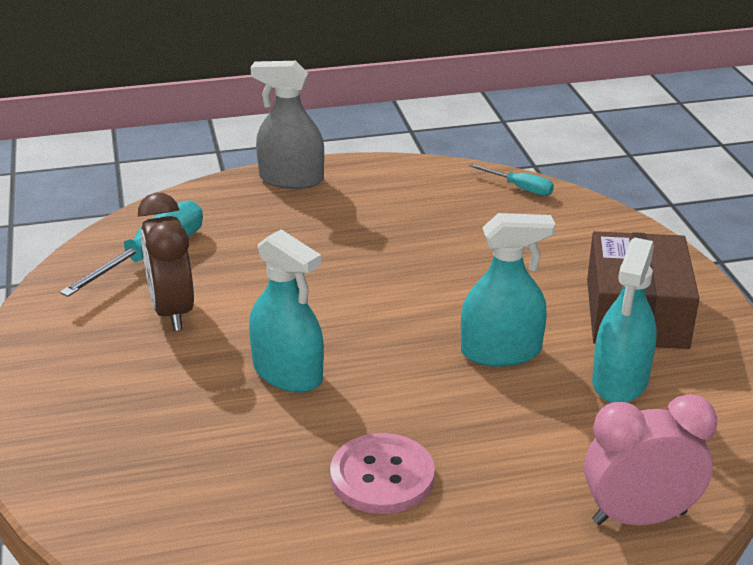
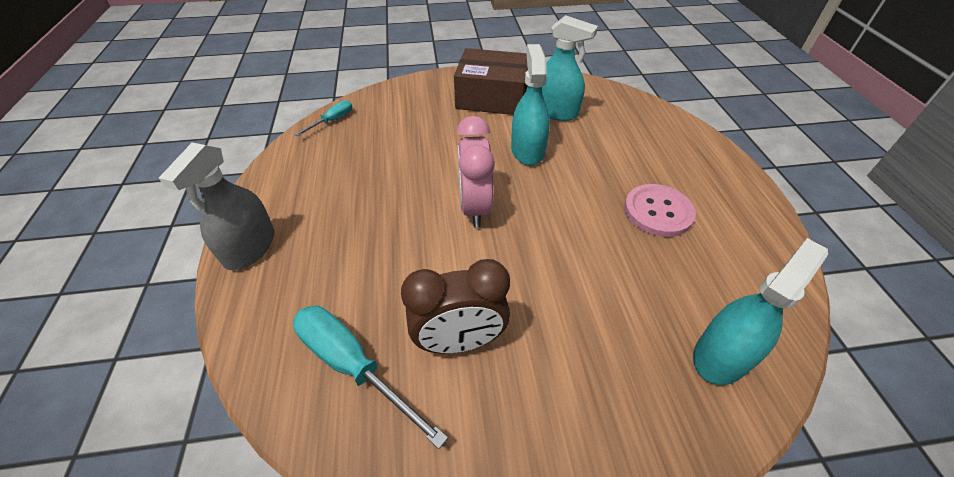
camera: 85 degrees left, 15 degrees up
(288, 373) = (553, 256): turquoise spray bottle -> turquoise spray bottle (721, 355)
(639, 517) = (665, 122): pink clock -> pink clock (475, 207)

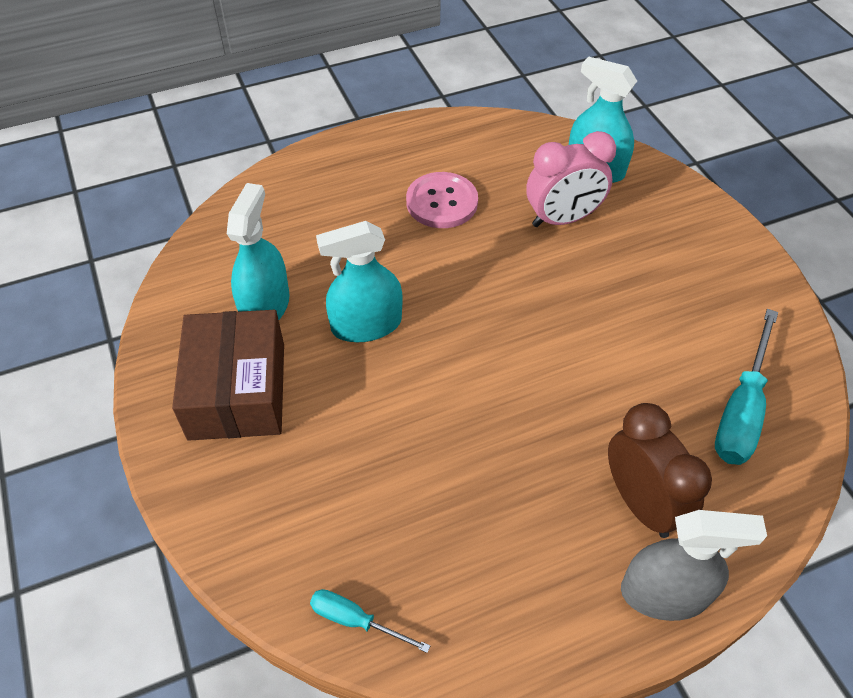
camera: 105 degrees left, 5 degrees up
(459, 341) = (672, 334): brown clock -> brown clock (640, 503)
(475, 207) = (494, 360): pink clock -> pink clock (562, 219)

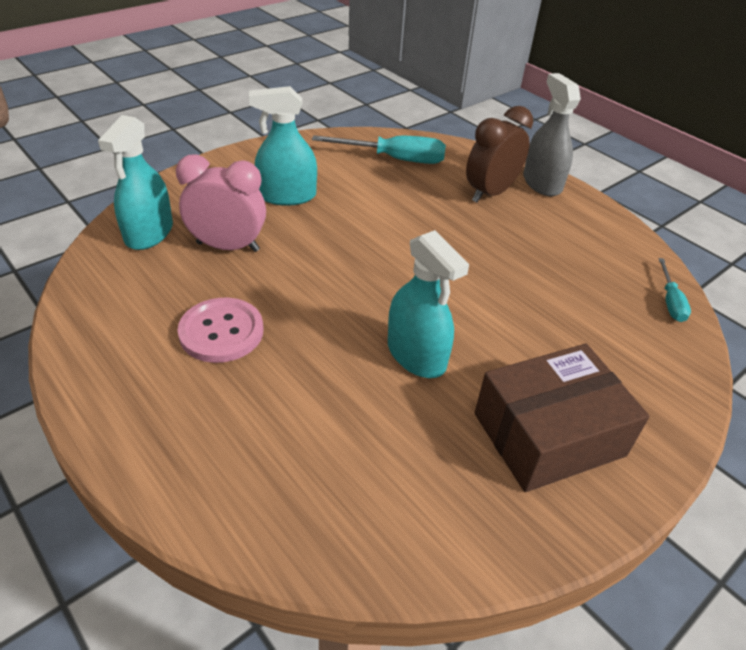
camera: 110 degrees left, 10 degrees down
(265, 306) = (432, 447): turquoise spray bottle -> turquoise spray bottle (287, 196)
(562, 219) = (228, 247): pink clock -> pink clock turned 45 degrees counterclockwise

